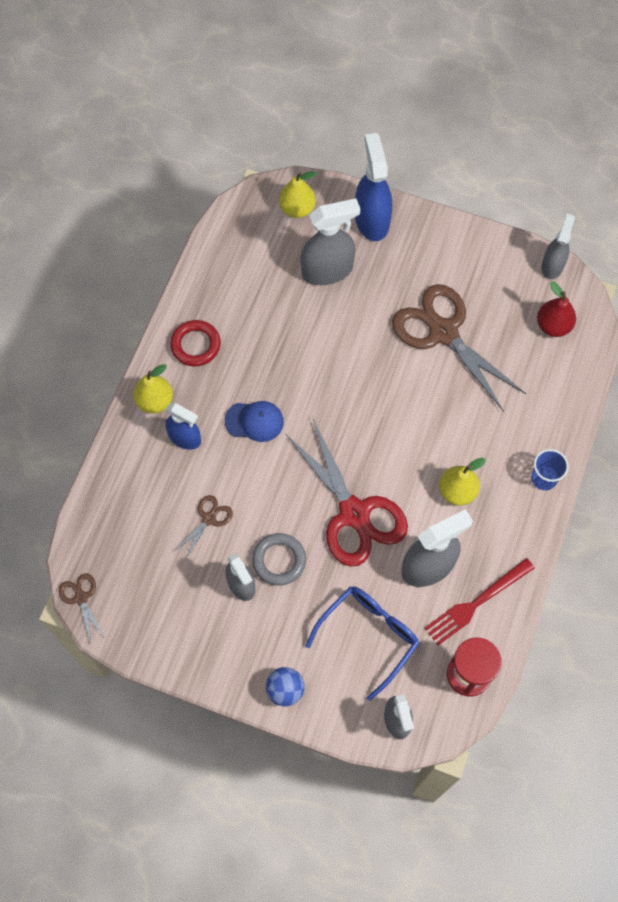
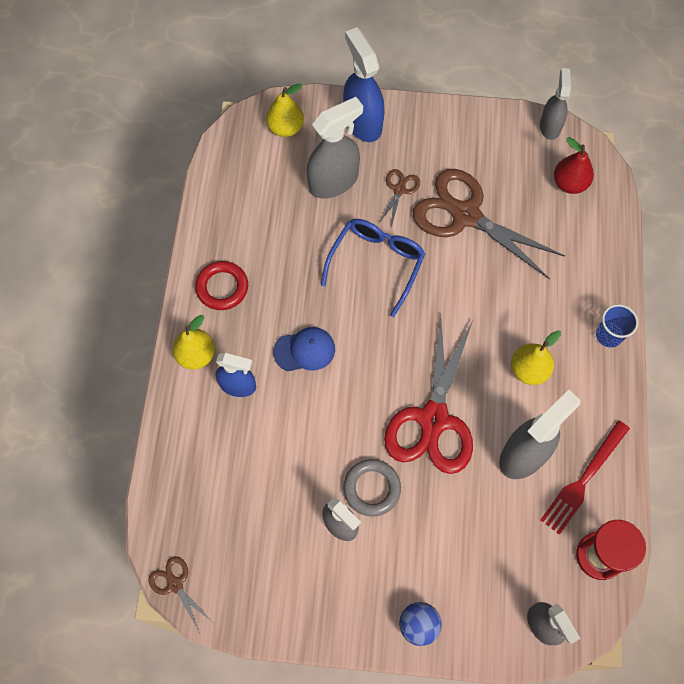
camera: 15 degrees left, 0 degrees up
(209, 519) = (286, 463): brown scissors -> brown scissors (399, 190)
(354, 513) = (433, 419): red scissors -> red scissors turned 60 degrees clockwise
(368, 637) = (486, 544): blue glasses -> blue glasses (376, 264)

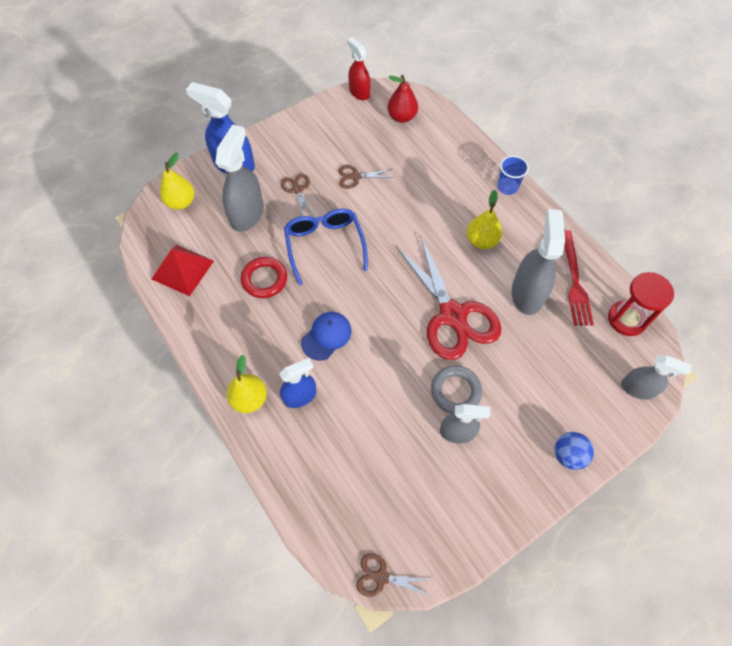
camera: 40 degrees left, 5 degrees down
(222, 287) = (228, 338): red ring -> red ring (264, 279)
(236, 195) = (183, 269): none -> red pyramid
(465, 215) = (355, 177): brown scissors -> brown scissors, size x0.44
(550, 126) = (359, 92): grey spray bottle -> red spray bottle

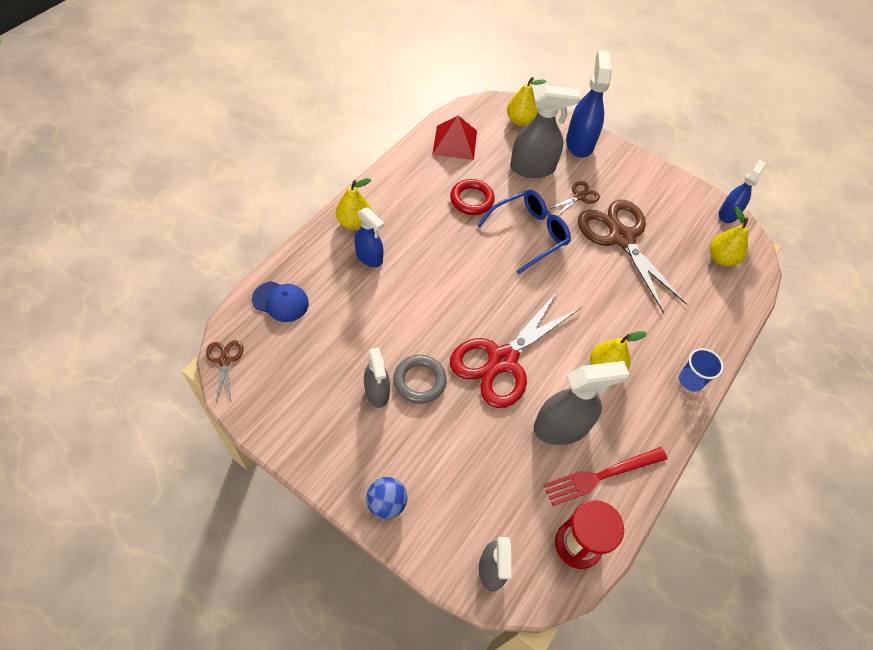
camera: 65 degrees right, 5 degrees down
(326, 336) = (435, 261): blue cap -> blue cap (281, 301)
(355, 177) = (621, 238): brown scissors -> brown scissors, size x2.27
(359, 92) = (728, 213): red spray bottle -> blue spray bottle
(402, 117) = (721, 258): red pear -> yellow pear

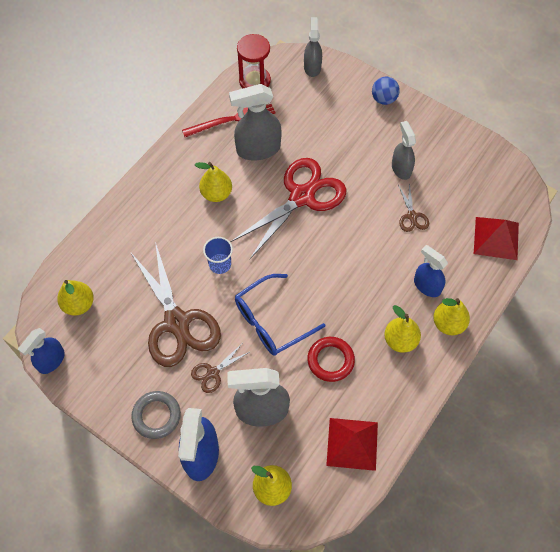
camera: 175 degrees left, 5 degrees up
(224, 360) = (525, 187): brown scissors -> brown scissors (412, 216)
(281, 301) = (496, 238): blue cap -> red pyramid
(404, 211) = (400, 340): none -> yellow pear
(419, 381) = (369, 178): grey ring -> grey ring (156, 416)
(690, 380) = (146, 187): blue cup -> blue cup (220, 264)

